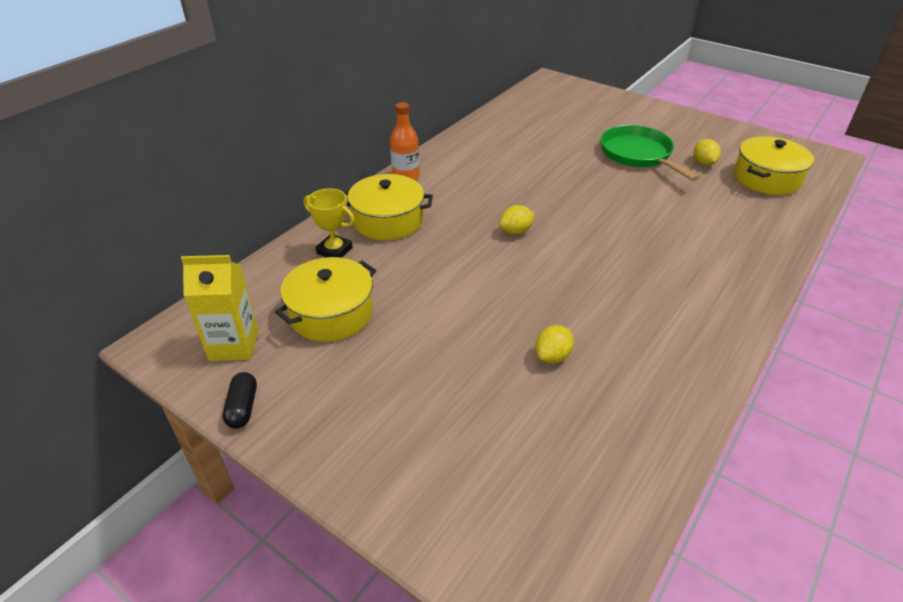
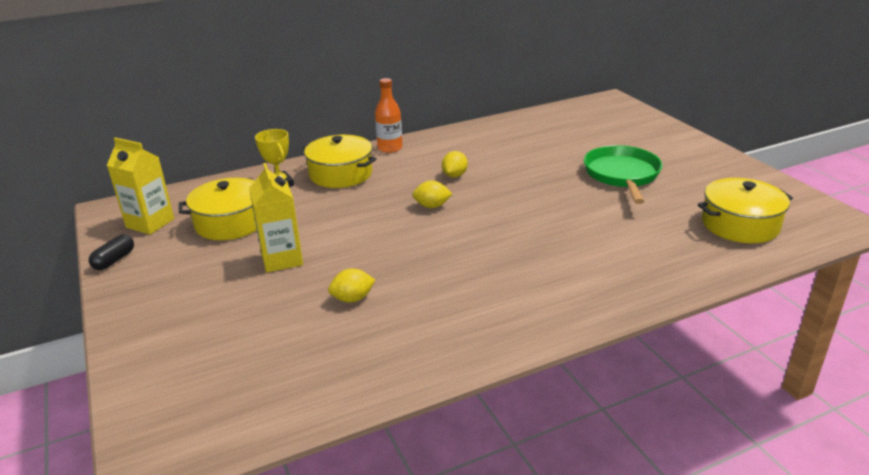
camera: 30 degrees right, 10 degrees down
(436, 338) = (282, 259): none -> yellow carton
(703, 163) = (684, 196): yellow lemon -> yellow lemon (454, 175)

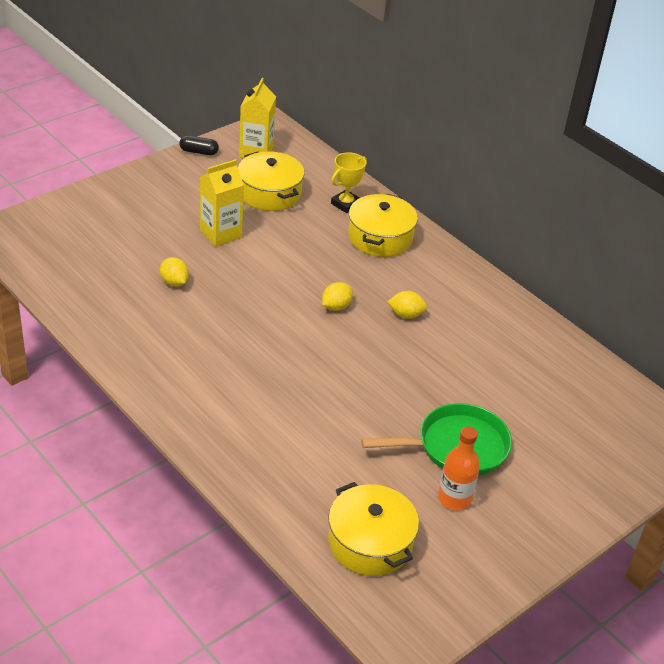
camera: 70 degrees right, 10 degrees up
(390, 148) = (451, 260): orange bottle -> orange bottle (454, 498)
(432, 206) = (336, 306): yellow lemon -> yellow lemon turned 60 degrees clockwise

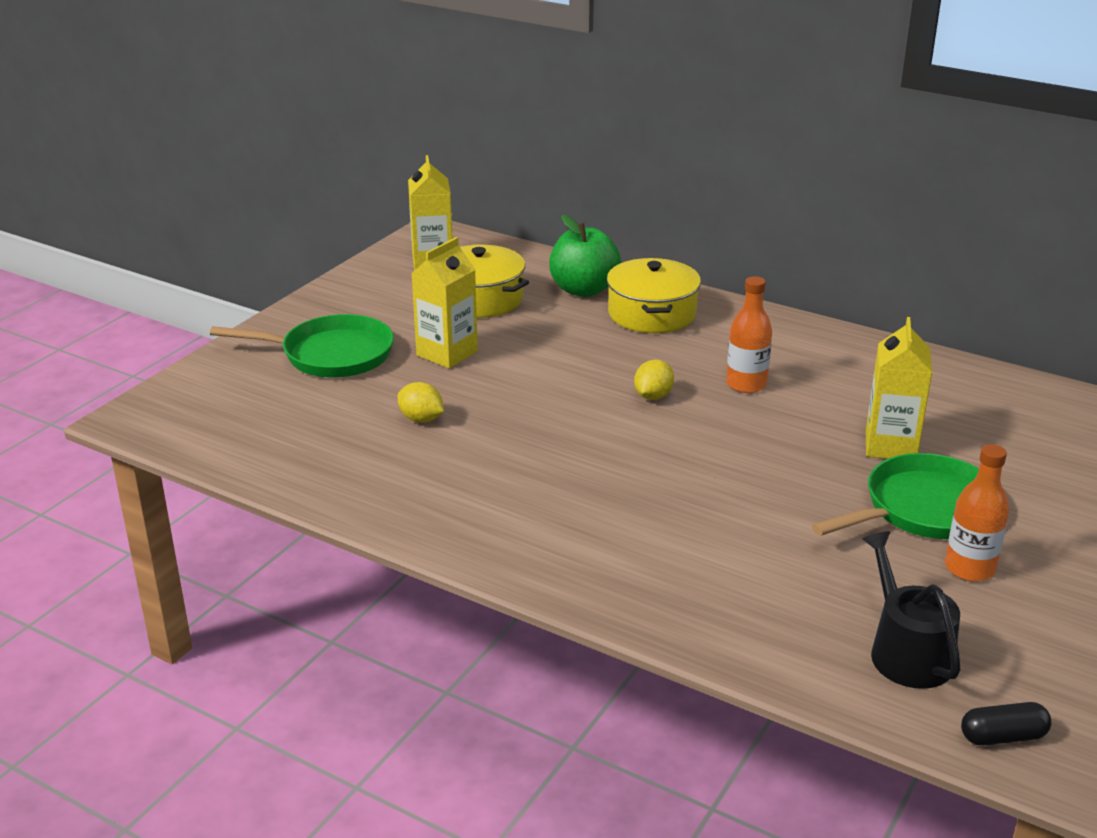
camera: 15 degrees left, 10 degrees down
(145, 214) = (330, 355): none -> green pan
(199, 152) = (358, 276): black capsule -> black capsule (1002, 736)
(346, 204) = (584, 290): yellow trophy -> green apple
(370, 543) = (906, 651): yellow pot -> black watering can
(406, 315) = (746, 384): yellow lemon -> orange bottle
(470, 392) = (890, 446): none -> yellow carton

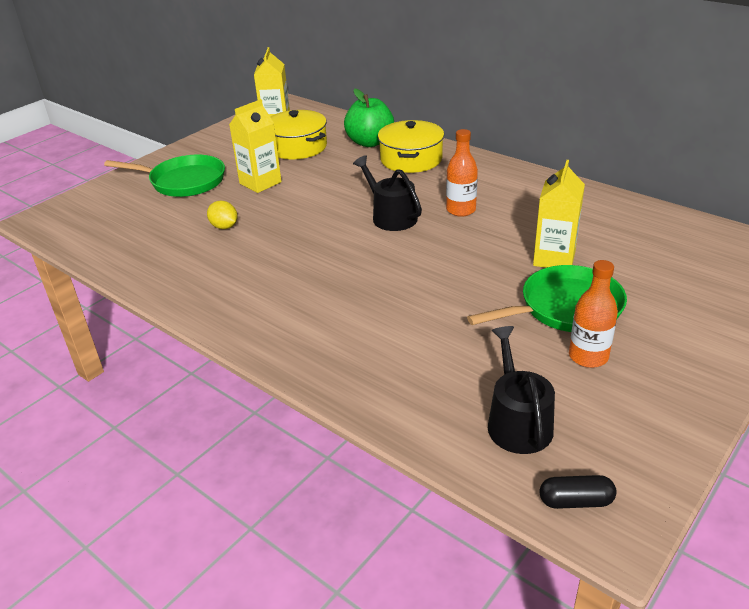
camera: 10 degrees right, 5 degrees up
(653, 396) = (391, 216): yellow lemon -> black watering can

